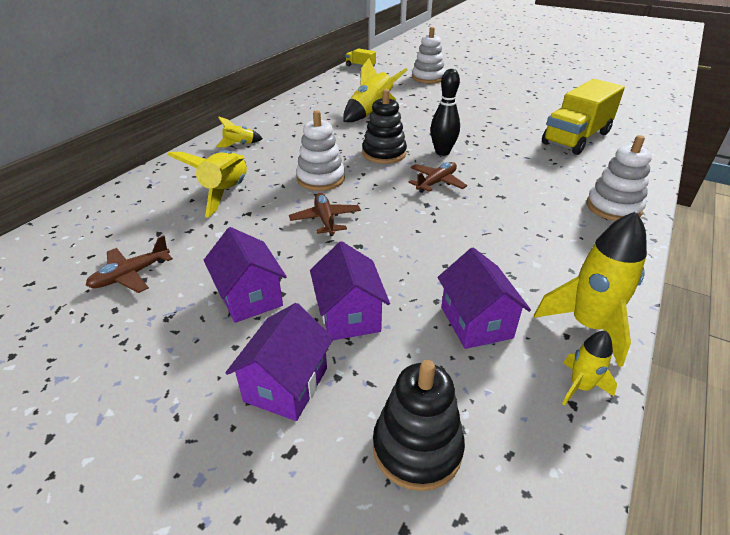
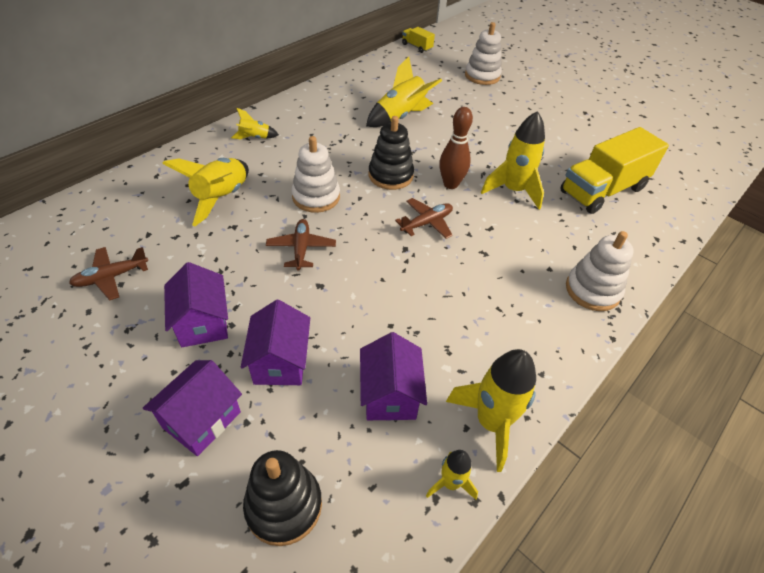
camera: 10 degrees right, 10 degrees up
(442, 152) = (450, 184): black bowling pin -> brown bowling pin
(500, 149) = (513, 191): none -> yellow rocket

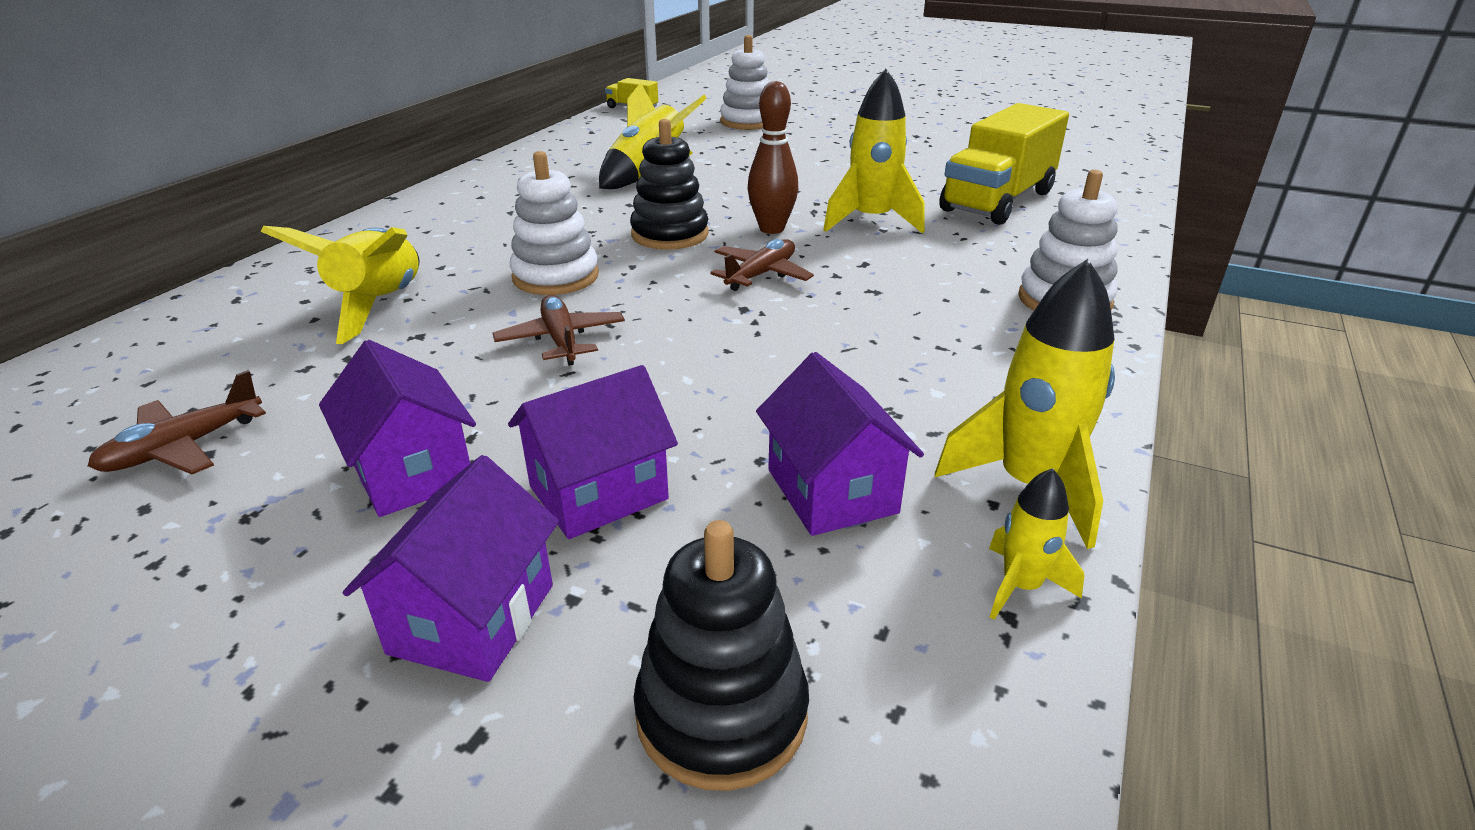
camera: 15 degrees left, 15 degrees down
(255, 138) = (411, 229): yellow rocket -> none
(280, 361) = (598, 493): purple house -> purple house turned 75 degrees clockwise

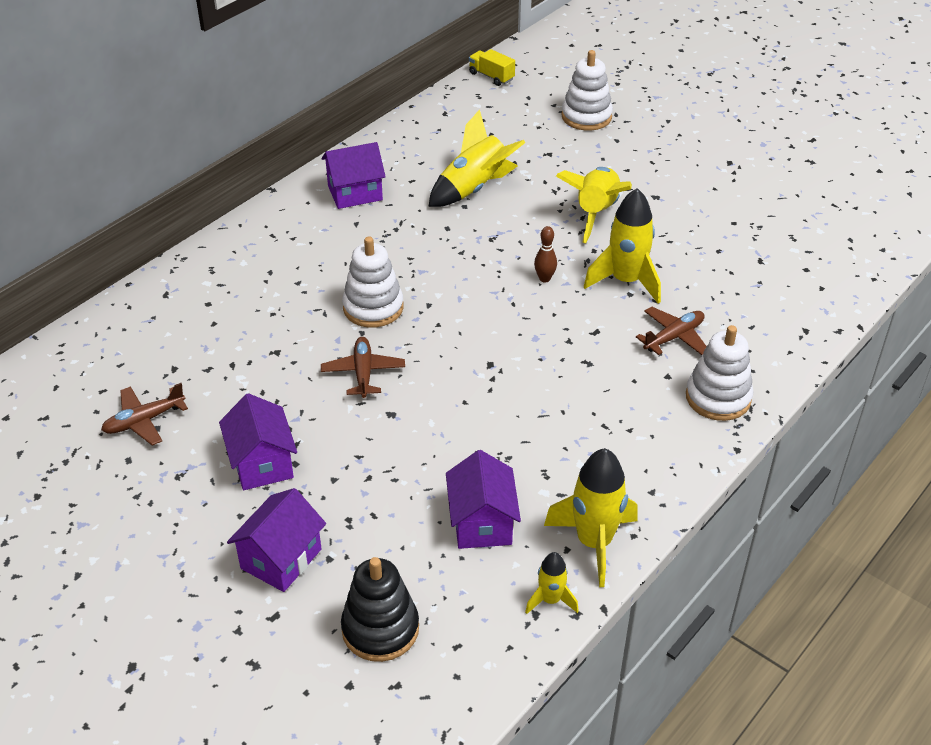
camera: 15 degrees right, 10 degrees up
(380, 305) = (255, 317): yellow rocket -> yellow rocket (596, 213)
(598, 493) = (357, 498): purple house -> purple house (355, 193)
(670, 235) = (466, 272): black stacking toy -> none
(761, 274) = (515, 331): brown plane -> brown plane (674, 337)
(771, 229) = (544, 278): brown bowling pin -> brown bowling pin, size x0.59
(997, 201) = (743, 272): yellow truck -> none

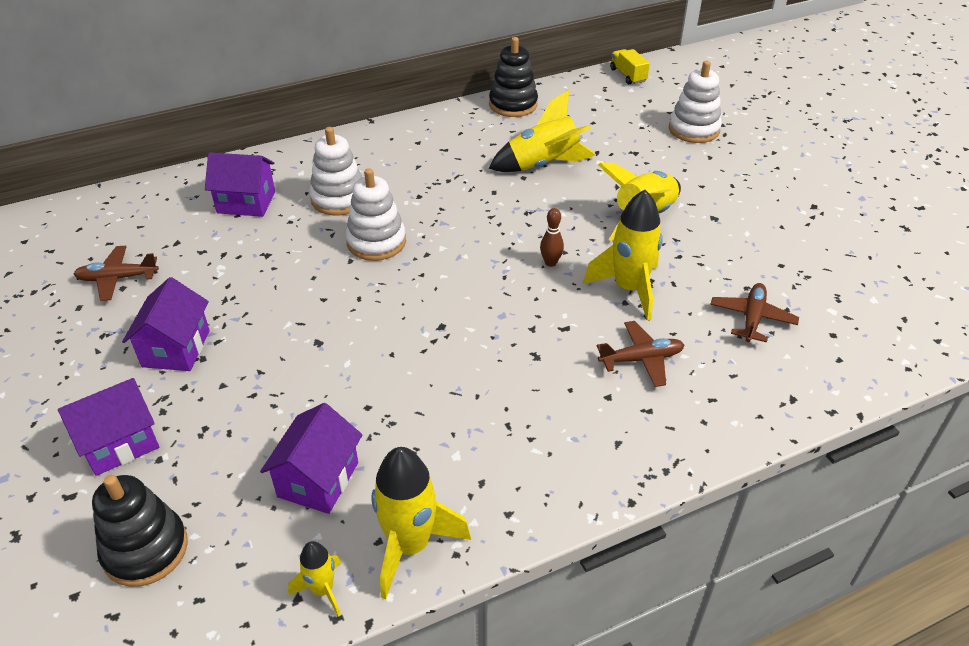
camera: 25 degrees right, 0 degrees up
(355, 193) = (436, 141): purple house -> purple house (246, 202)
(363, 373) = (323, 297): brown plane -> brown plane (752, 318)
(402, 135) = (513, 104): none -> black stacking toy
(718, 397) = (647, 438): white stacking toy -> white stacking toy (339, 199)

